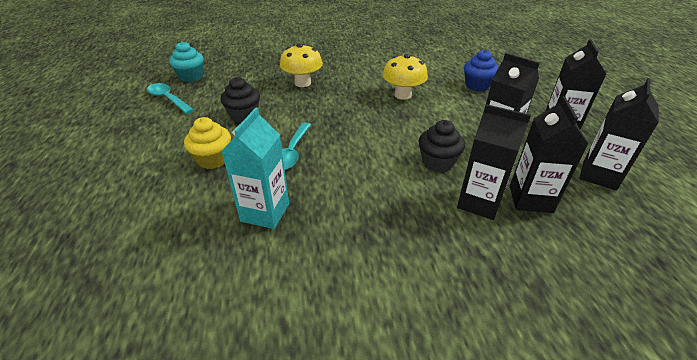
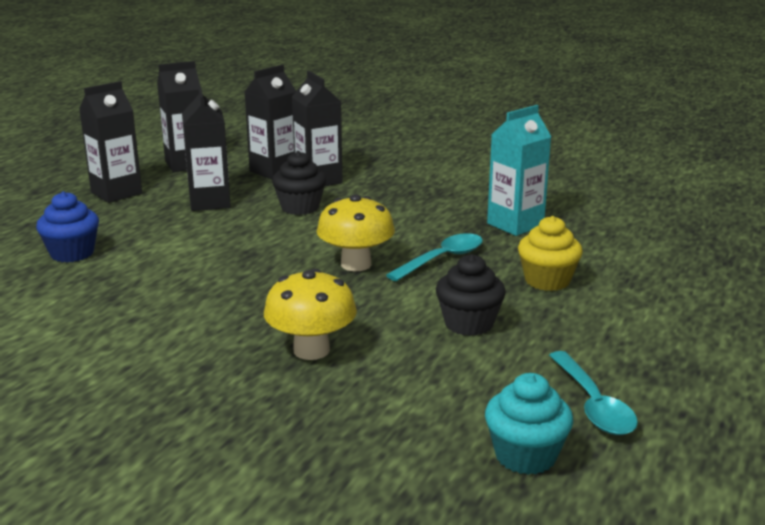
camera: 145 degrees left, 15 degrees down
(403, 95) = (196, 275): yellow mushroom -> yellow mushroom (356, 264)

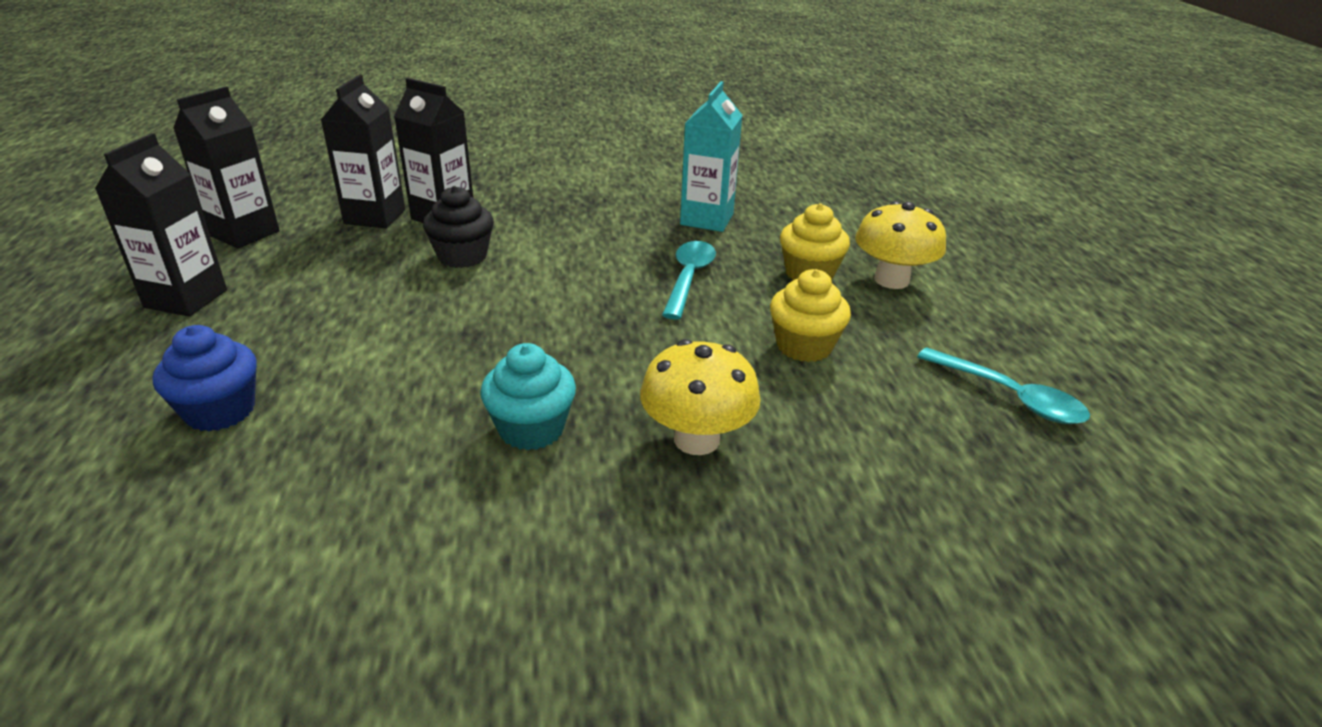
camera: 35 degrees left, 10 degrees up
(209, 202) = (339, 278): black carton -> none
(356, 264) = (611, 311): yellow mushroom -> yellow mushroom (891, 280)
(469, 324) = (804, 346): black cupcake -> yellow cupcake
(525, 456) = (1034, 480): turquoise cupcake -> turquoise cupcake (531, 429)

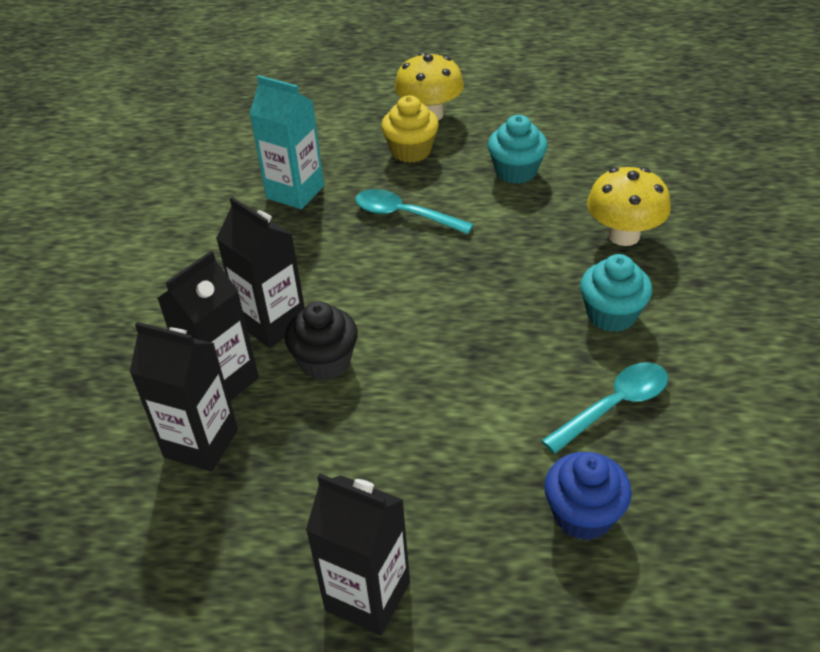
camera: 75 degrees left, 10 degrees up
(244, 233) = (206, 572): black carton -> black carton (272, 323)
(804, 346) = (516, 171): yellow cupcake -> turquoise cupcake
(1010, 396) = (581, 101): turquoise spoon -> turquoise spoon (614, 406)

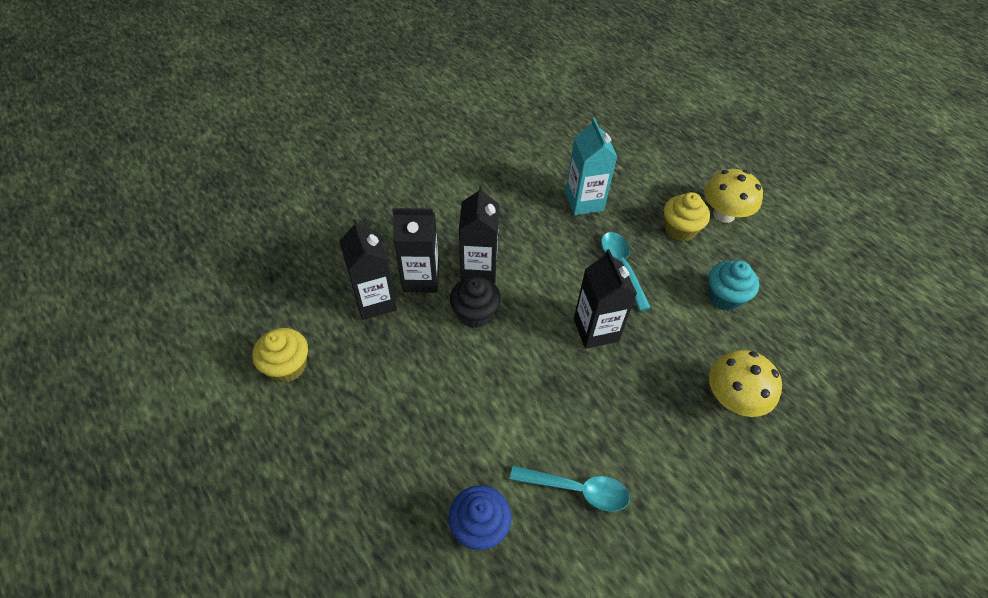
camera: 45 degrees right, 10 degrees up
(186, 592) = (287, 366): none -> yellow cupcake
(367, 596) = (343, 449): black carton -> black carton (596, 330)
(611, 315) = (652, 438): turquoise cupcake -> none

